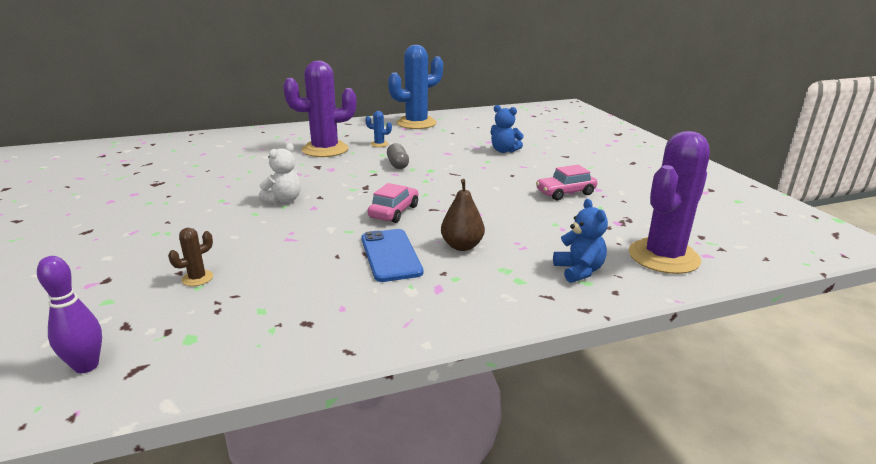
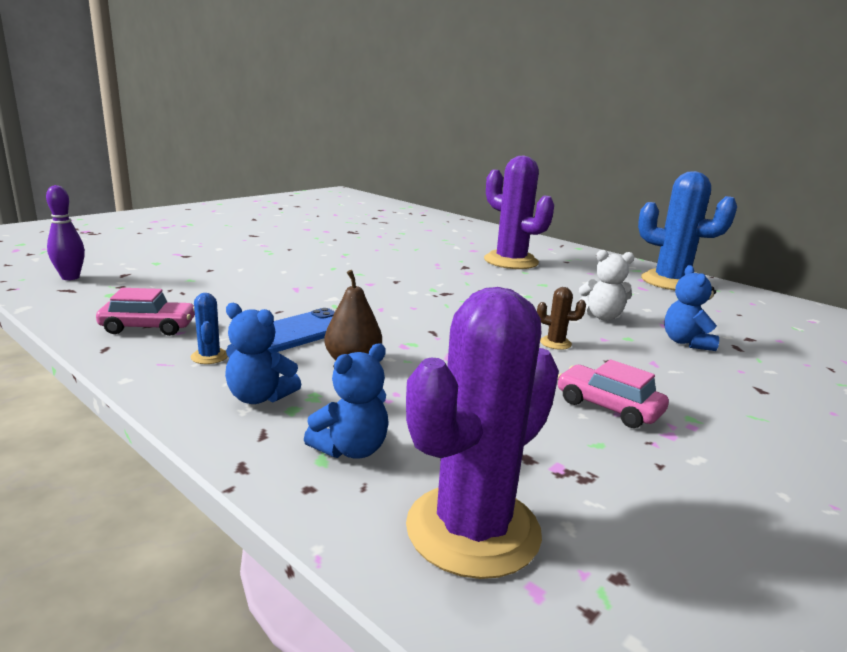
camera: 60 degrees right, 5 degrees down
(197, 278) = (203, 276): brown cactus -> brown cactus (555, 343)
(284, 200) = (371, 271): white teddy bear -> white teddy bear (602, 317)
(379, 144) = (569, 278): blue cactus -> blue cactus (209, 356)
(394, 212) = (401, 315): pink car -> pink car (149, 327)
(397, 165) = (527, 295): grey capsule -> none
(495, 289) = (259, 397): none -> blue teddy bear
(663, 257) = (473, 530): purple cactus -> purple cactus turned 60 degrees counterclockwise

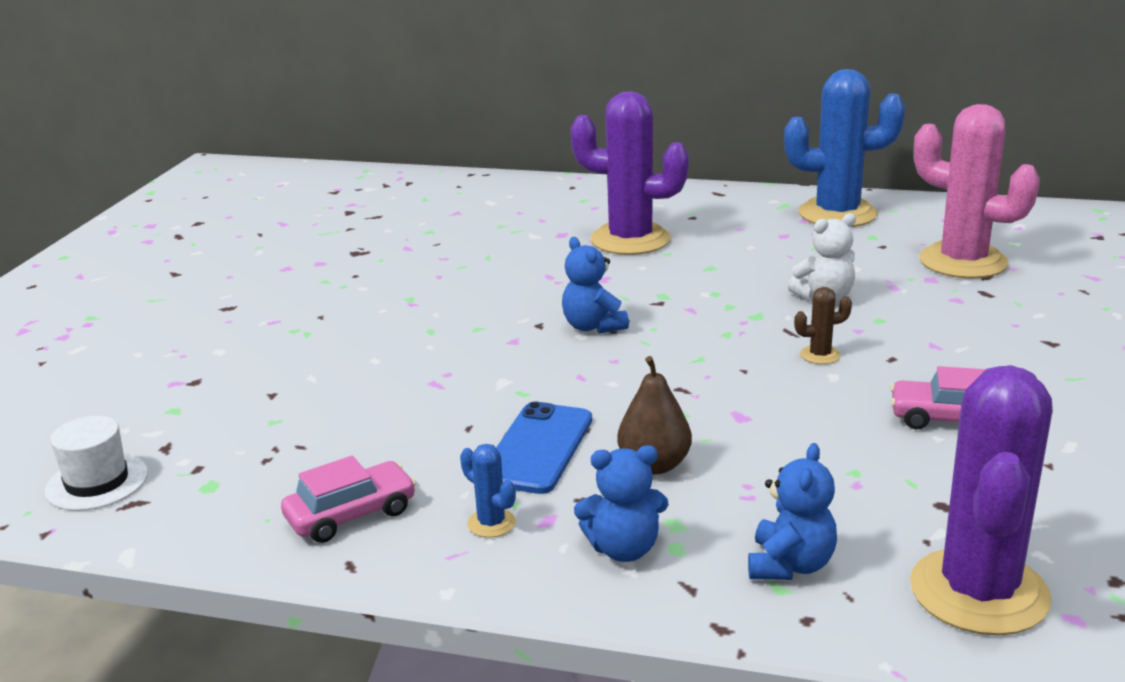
camera: 25 degrees left, 5 degrees up
(70, 277) = (97, 482): purple bowling pin -> white hat
(686, 342) = (936, 305): blue teddy bear -> blue teddy bear (593, 326)
(739, 326) = (963, 262): none -> pink cactus

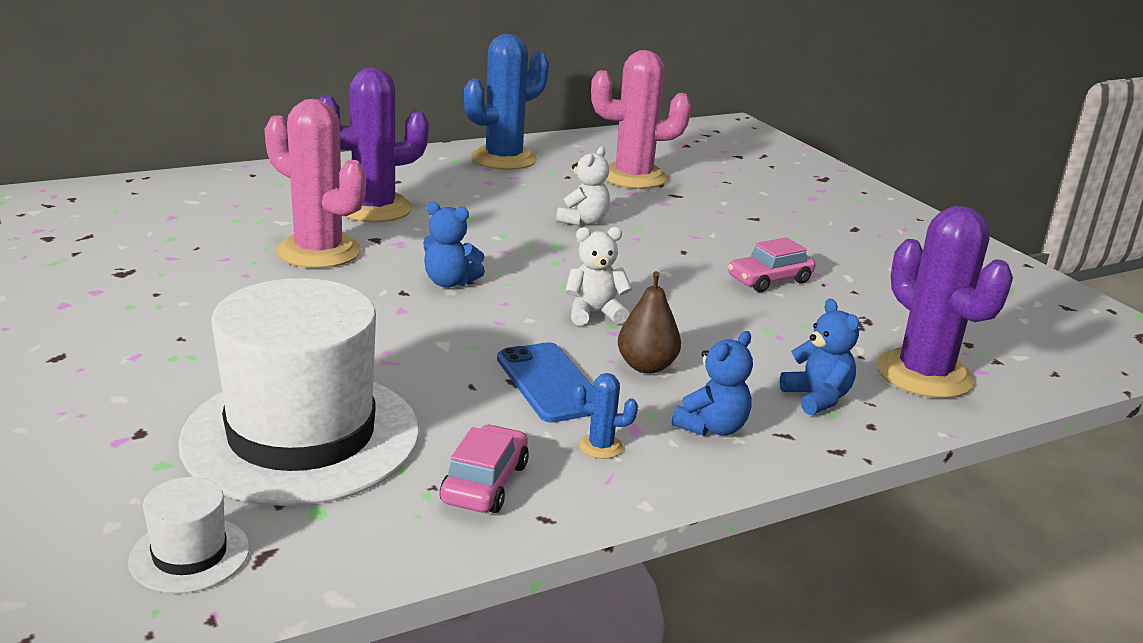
camera: 45 degrees left, 0 degrees up
(285, 422) = (301, 436): none -> white hat
(523, 269) = (319, 252): none -> pink cactus
(685, 396) = (594, 313): none -> white teddy bear
(820, 355) = (638, 261): brown cactus -> none

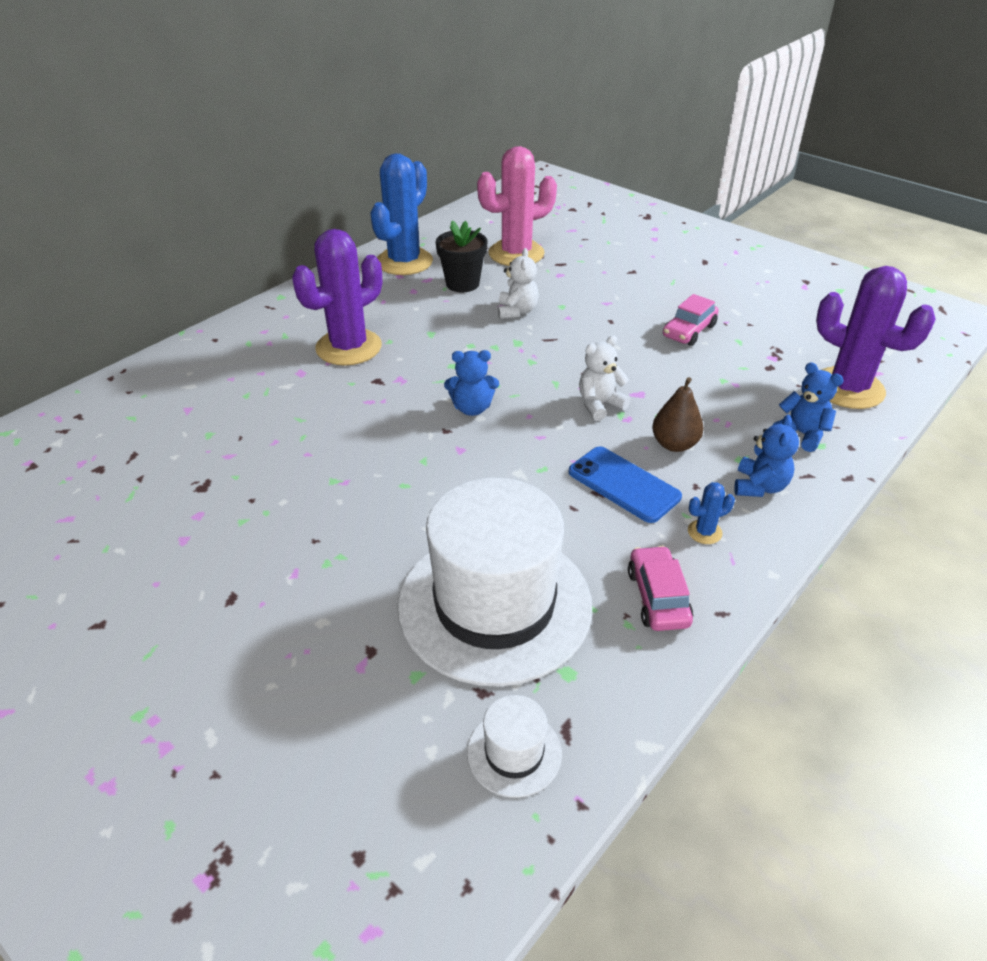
camera: 20 degrees left, 15 degrees up
(319, 252) = (344, 409): pink cactus -> none
(547, 188) = (462, 284): none -> black flower pot

